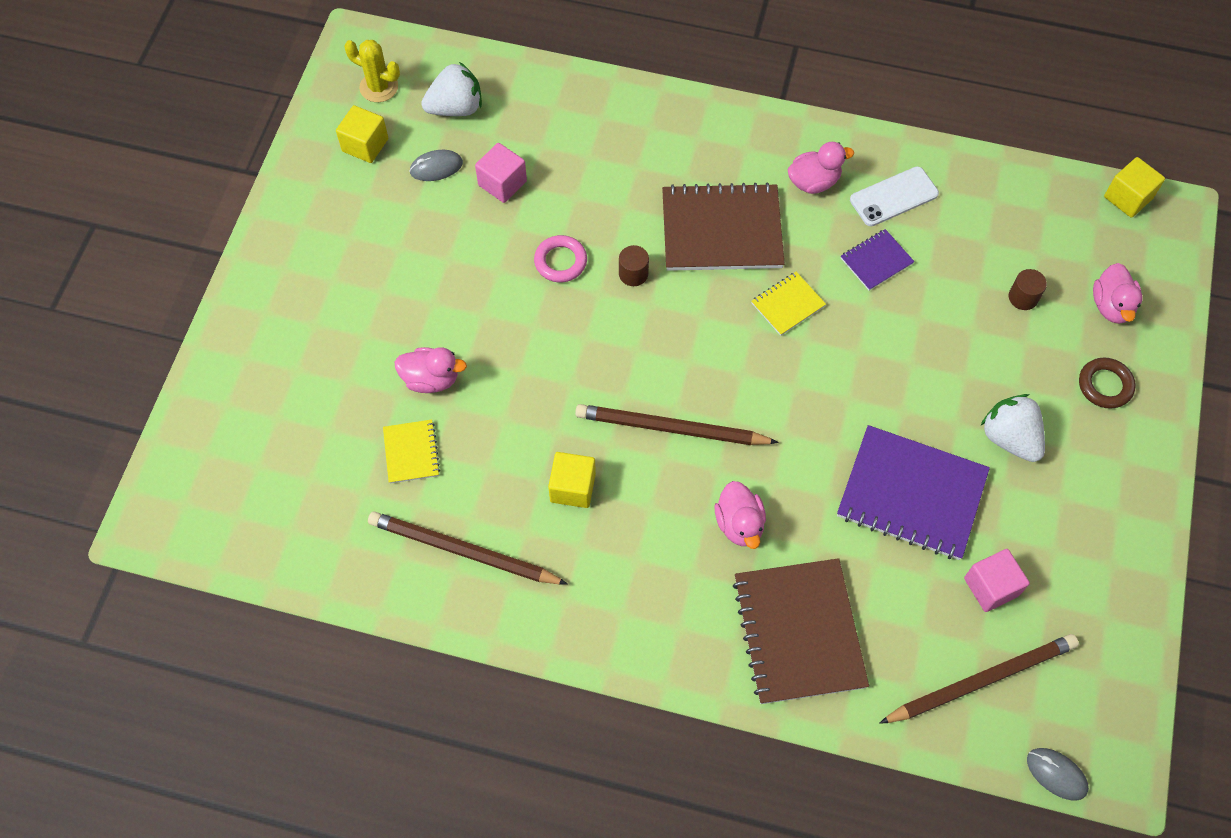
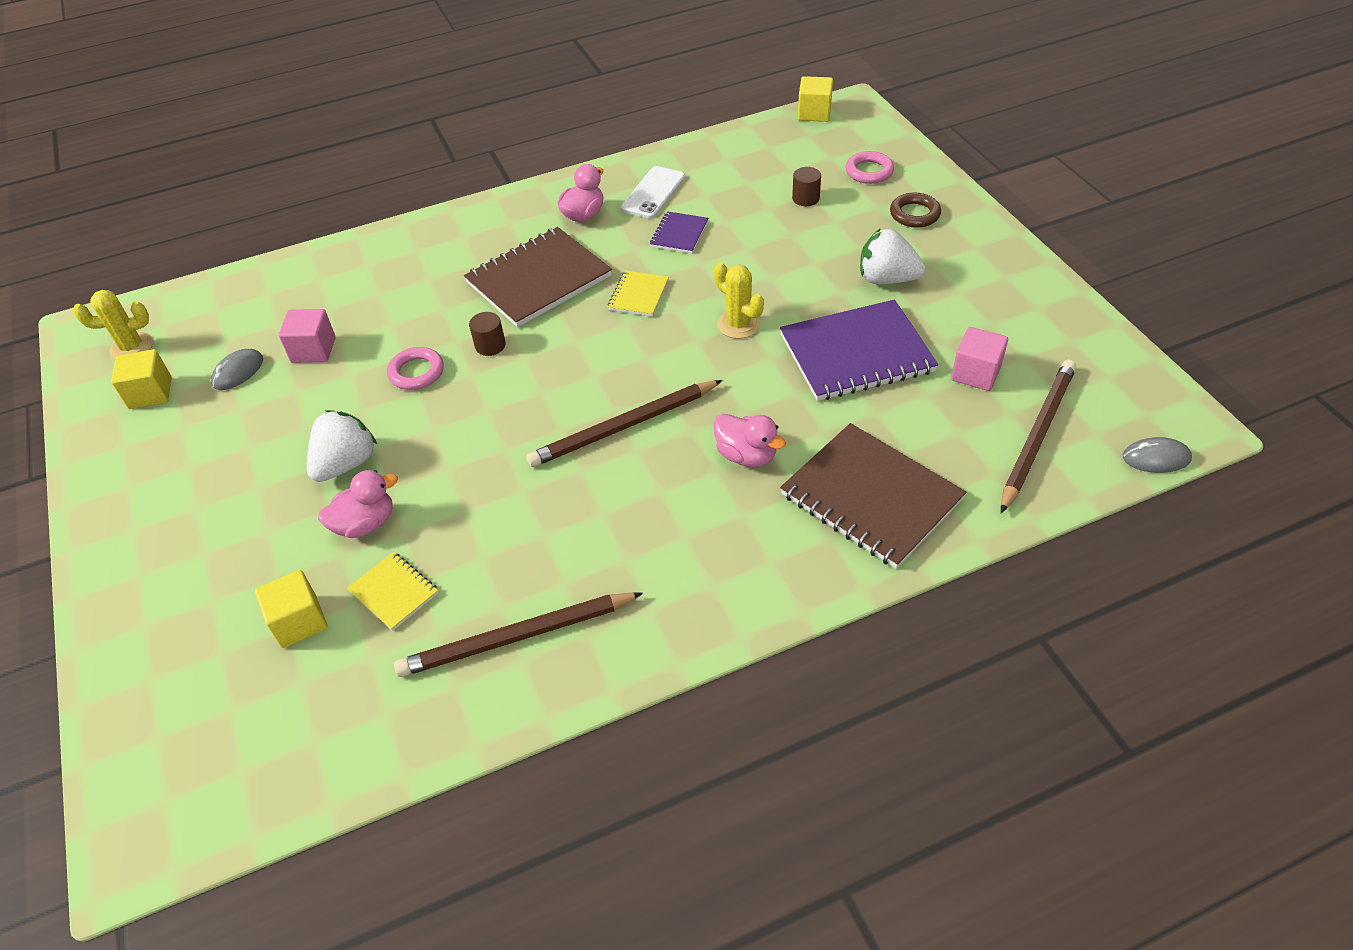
camera: 35 degrees left, 15 degrees down
(456, 108) = (223, 324): white strawberry -> white strawberry (346, 464)
(572, 487) = (577, 521): yellow cube -> yellow cube (299, 621)
(842, 394) = (738, 324): none -> yellow cactus
(1111, 306) = (869, 171): pink duck -> pink ring

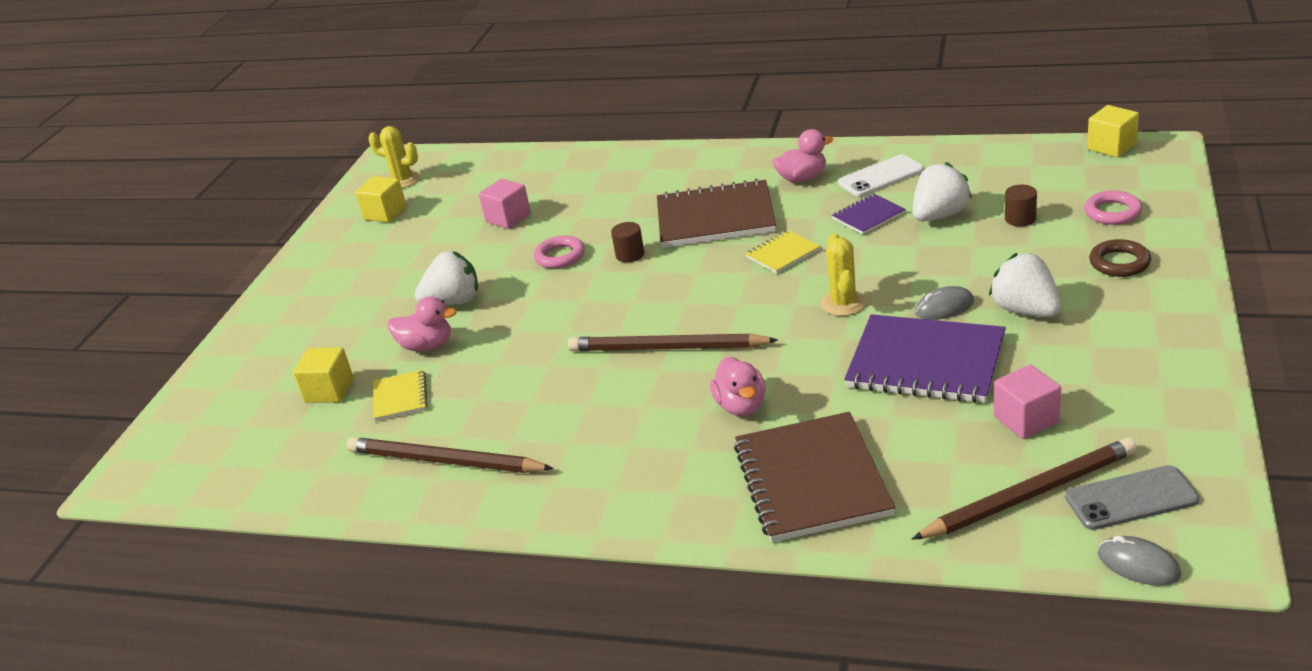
camera: 40 degrees right, 15 degrees down
(238, 372) = (448, 217): grey mouse -> grey mouse (944, 307)
(739, 215) = (939, 215): none -> white strawberry
(1103, 408) = (1131, 498): none -> grey phone

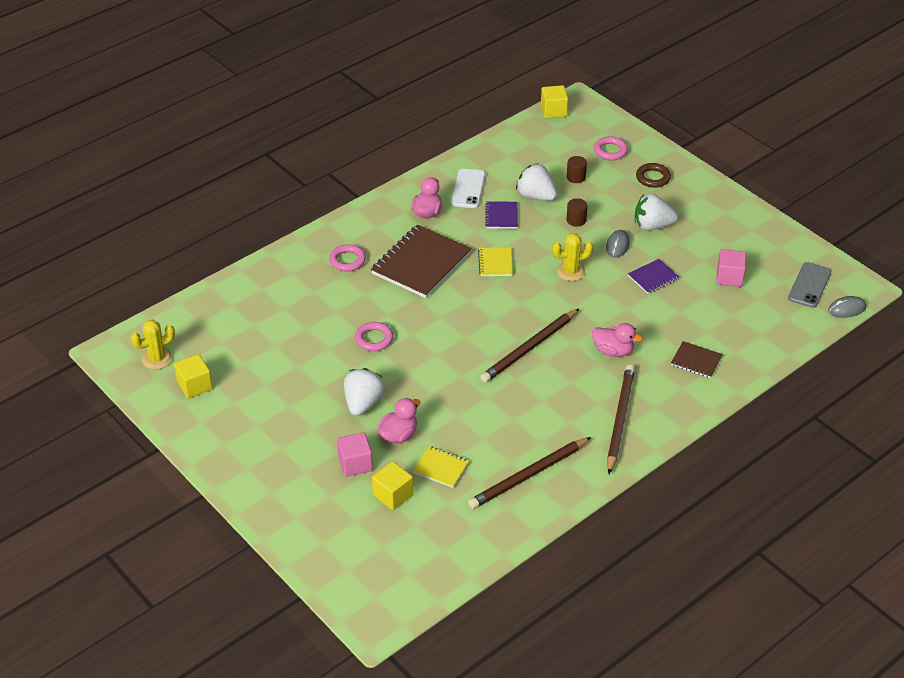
camera: 60 degrees left, 10 degrees up
(508, 218) = (292, 337): pink cube -> pink cube (355, 464)
(630, 254) = (413, 313): brown cylinder -> brown cylinder (576, 220)
(661, 183) = (347, 260): none -> pink ring
(812, 480) = (696, 361): brown notebook -> brown notebook, size x0.49
(843, 303) = (571, 271): yellow cactus -> yellow cactus turned 45 degrees counterclockwise
(926, 362) = (653, 277): purple notebook -> purple notebook, size x0.49
(939, 215) = (536, 196): white strawberry -> white strawberry turned 45 degrees counterclockwise
(1029, 494) = (777, 308): brown pencil -> brown pencil (619, 419)

